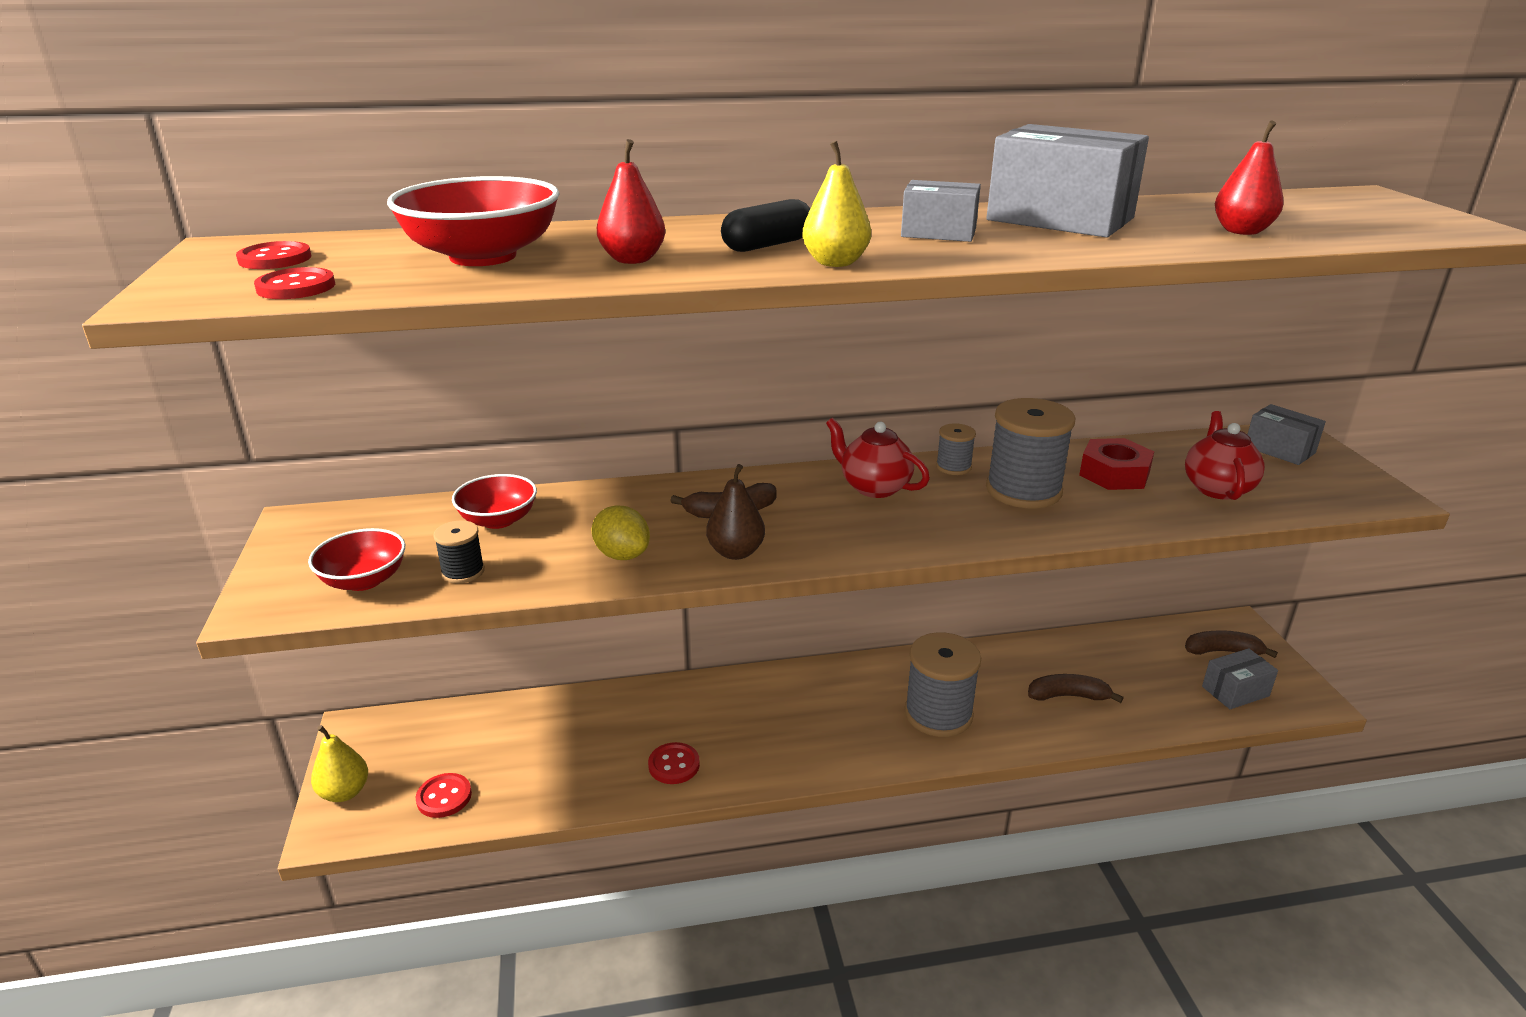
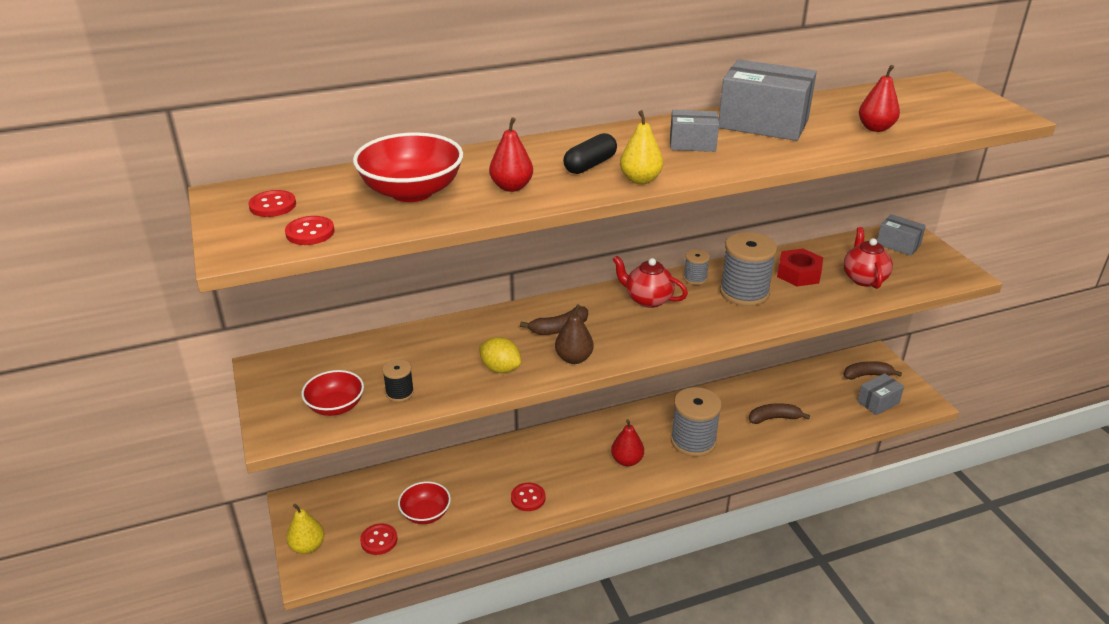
camera: 10 degrees left, 5 degrees up
(498, 520) = (405, 351): red bowl -> red bowl (425, 513)
(833, 730) = (627, 460): none -> red pear

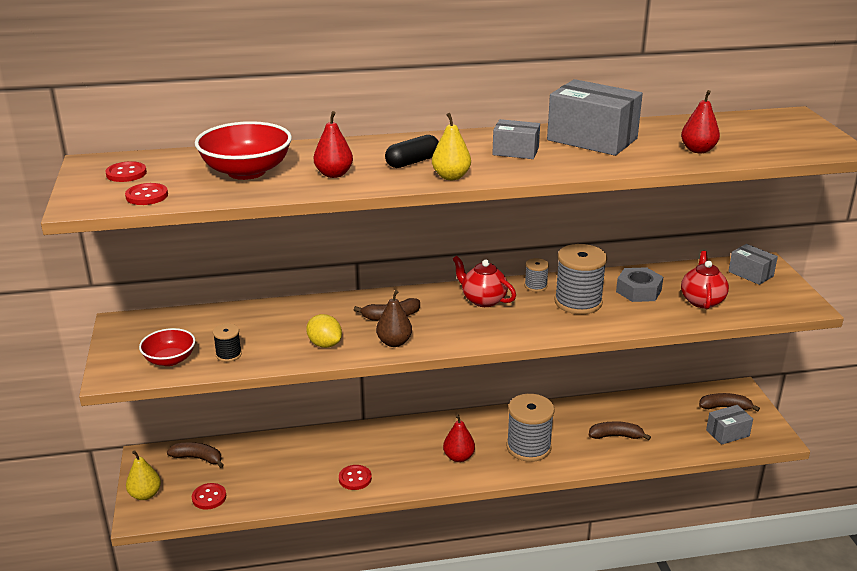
camera: 10 degrees right, 5 degrees down
(354, 496) = (198, 458): none -> brown banana
(425, 513) = (257, 480): red bowl -> none
(798, 274) = (638, 291): red nut -> grey nut

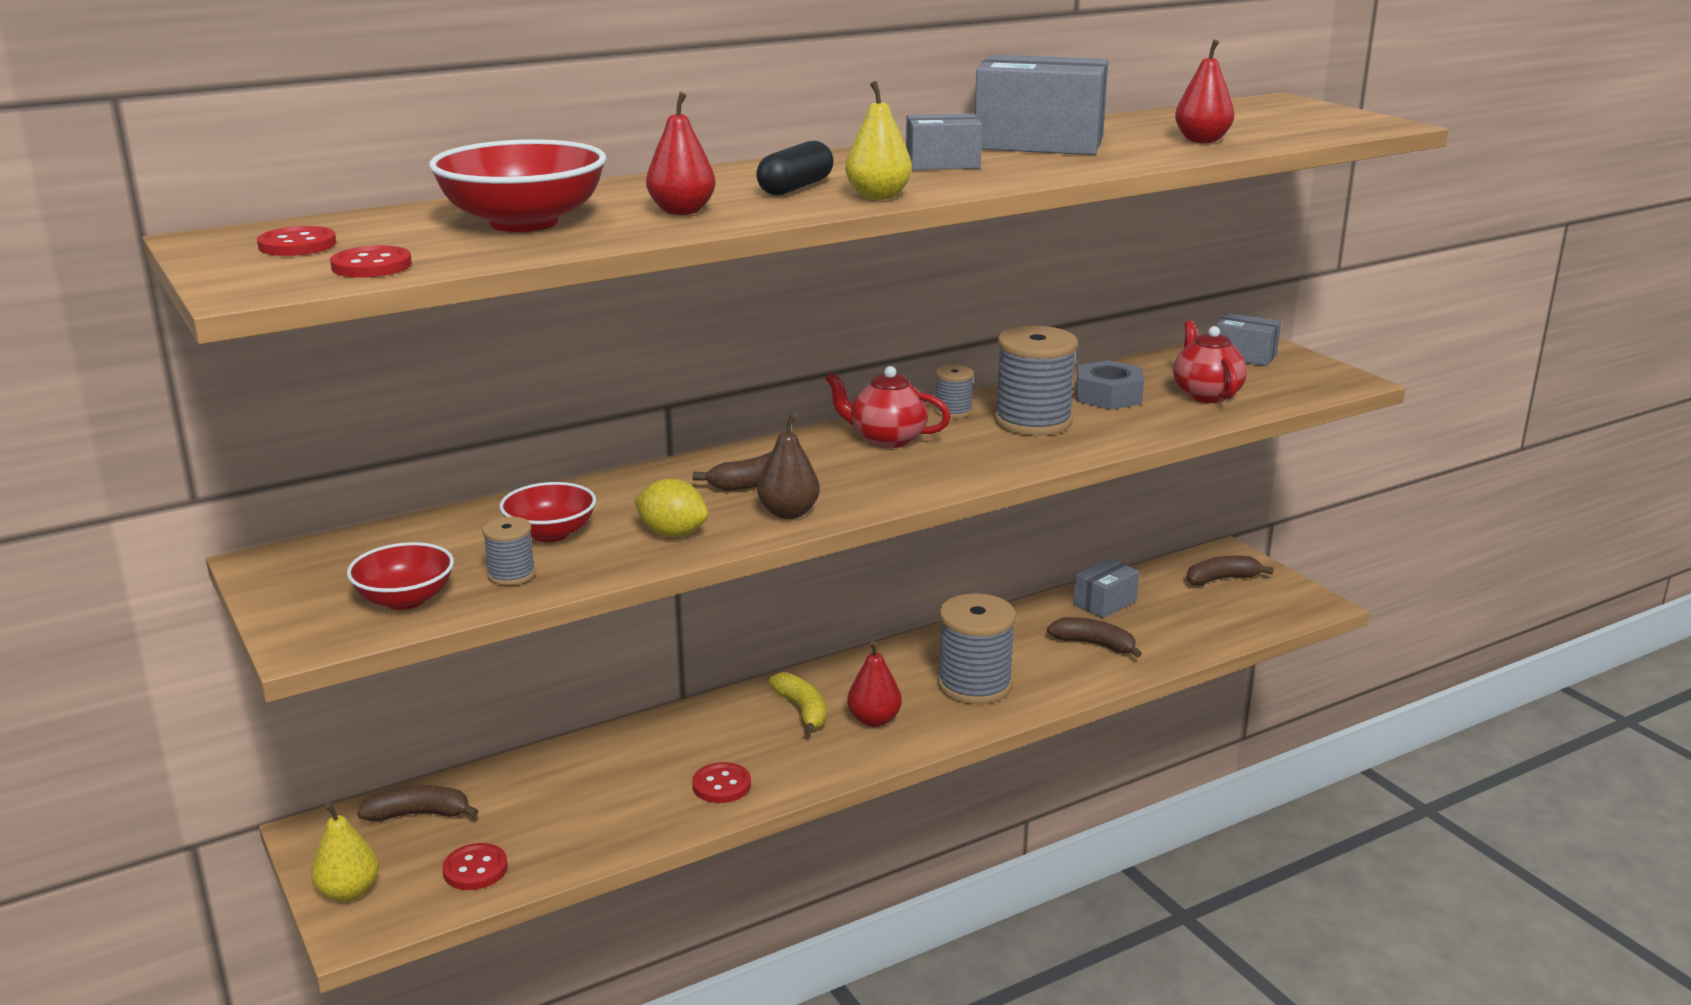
camera: 20 degrees left, 5 degrees down
(228, 354) = (511, 574): black spool -> grey spool
(264, 331) = (550, 533): none -> red bowl
(422, 442) = (802, 710): none -> yellow banana
(616, 436) = (1094, 644): brown banana -> brown banana turned 45 degrees clockwise
(727, 433) = (1246, 610): grey box -> grey box (1104, 603)

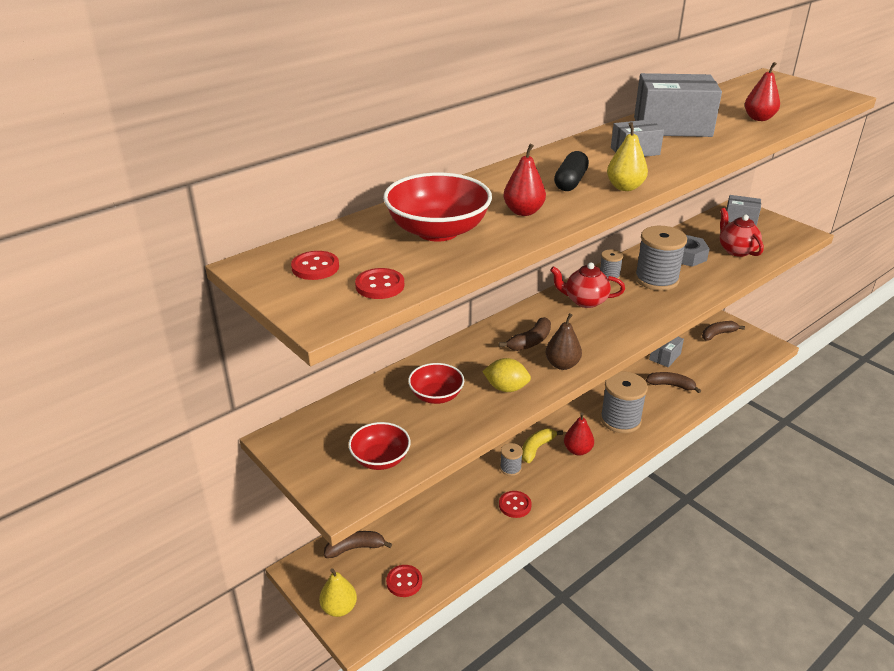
camera: 10 degrees left, 10 degrees up
(511, 574) = (431, 431): grey spool -> grey spool (510, 468)
(802, 710) = (536, 448): yellow banana -> yellow banana turned 105 degrees counterclockwise

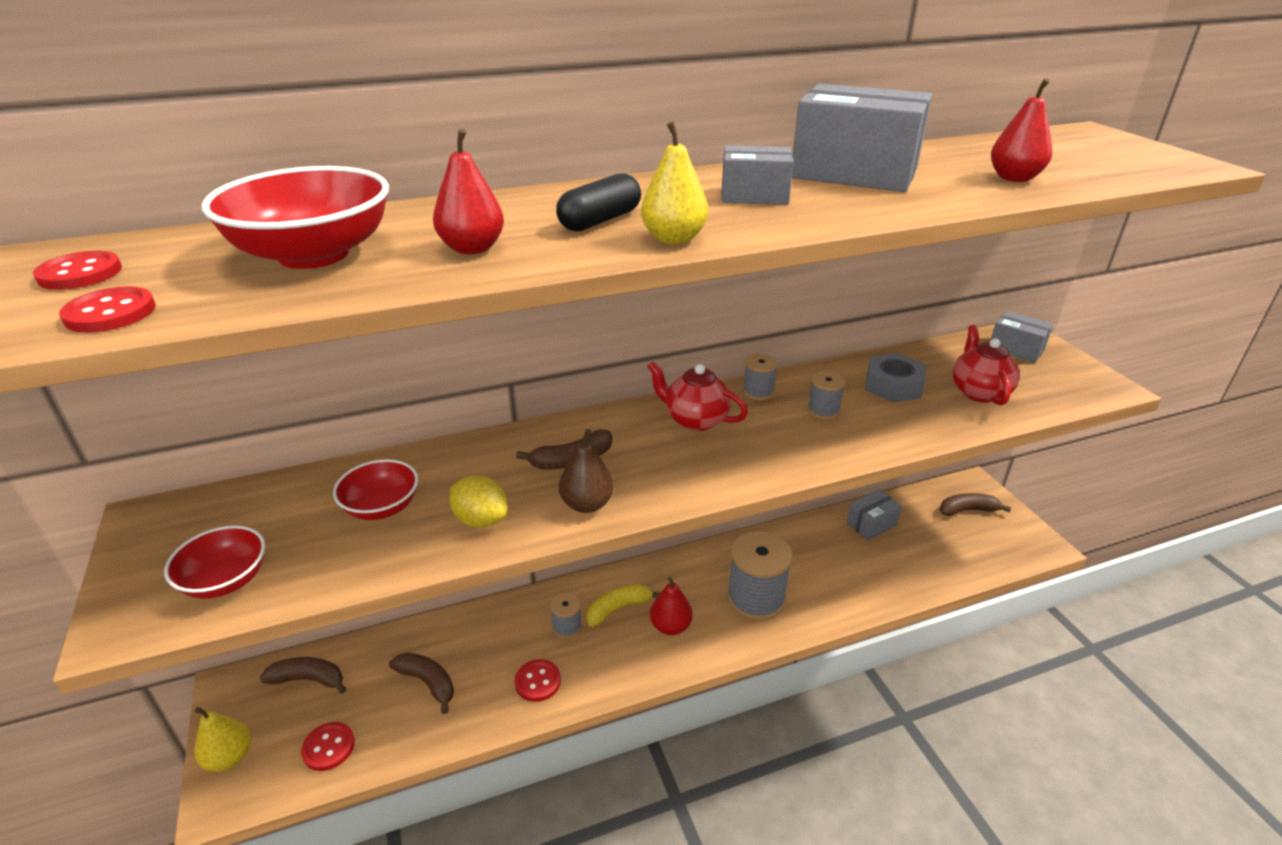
camera: 20 degrees right, 0 degrees up
(656, 279) = (823, 410): grey spool -> grey spool, size x0.49
(671, 385) = (857, 567): brown banana -> brown banana (427, 683)

